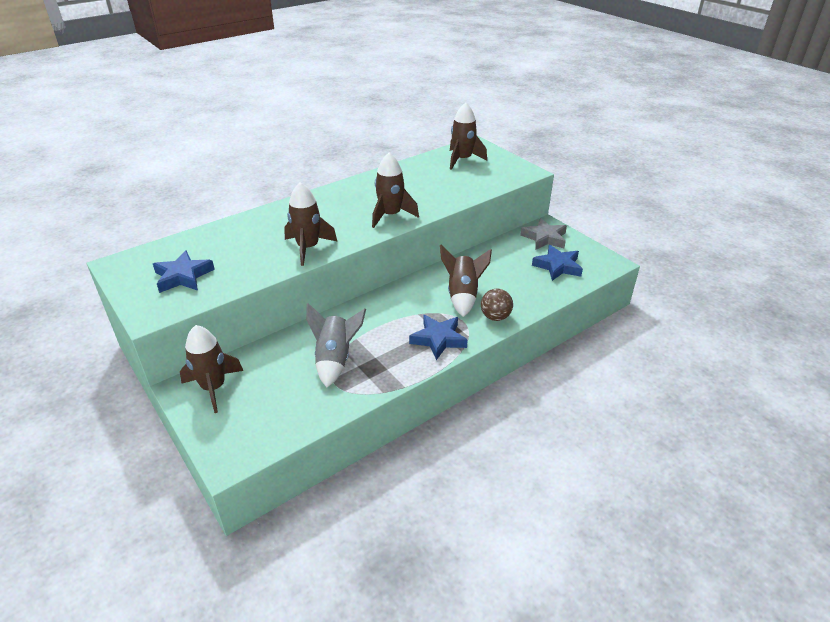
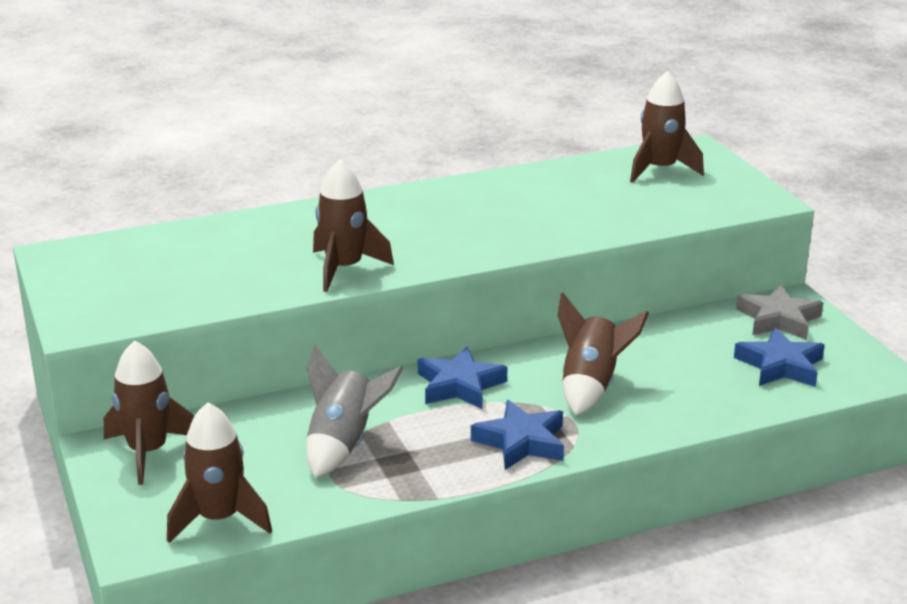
camera: 15 degrees right, 10 degrees down
(183, 276) = (143, 282): blue star -> blue star (459, 385)
(390, 215) = (496, 239): brown rocket -> brown rocket (219, 519)
(495, 317) = (632, 424): brown ball -> none

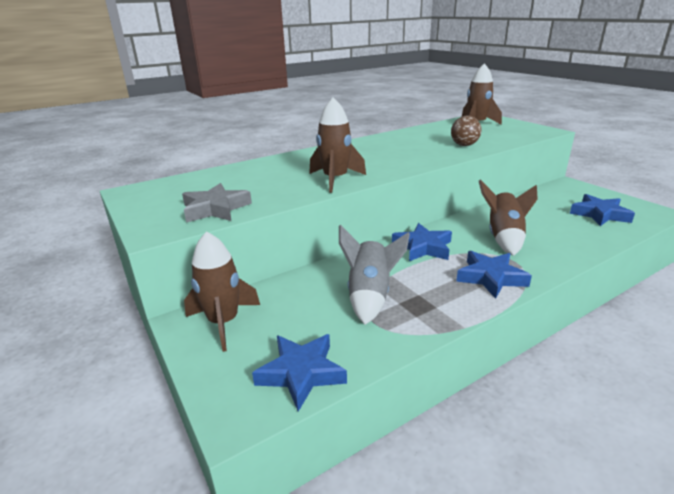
camera: 10 degrees left, 0 degrees up
(219, 519) = (301, 373): brown rocket -> blue star
(592, 220) = (464, 145): none -> brown ball
(778, 319) = (572, 192): grey star -> grey star (215, 209)

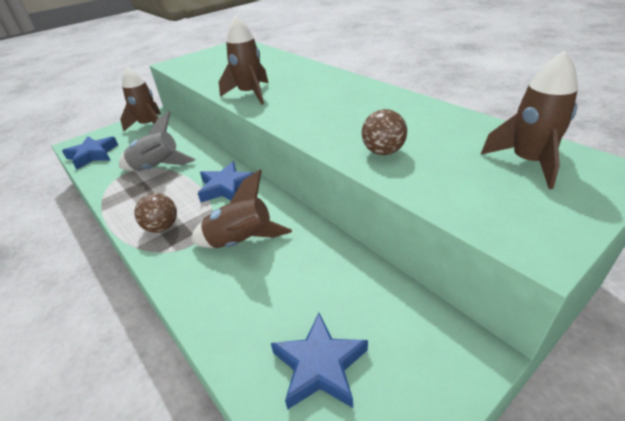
camera: 85 degrees right, 10 degrees up
(215, 209) = (200, 69): grey star -> none
(490, 278) = (162, 227): blue star -> brown ball

